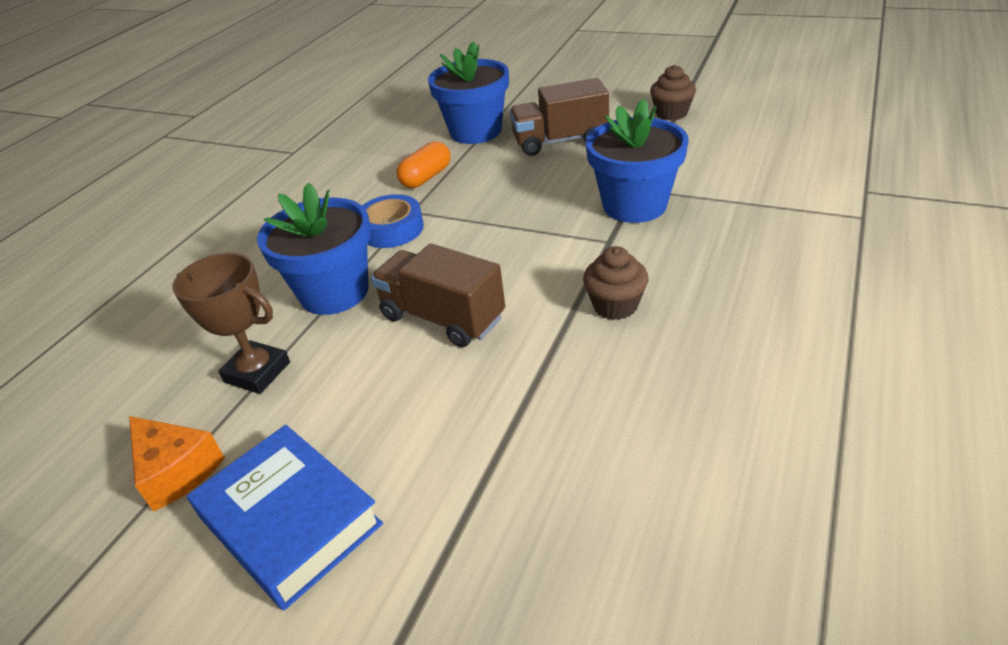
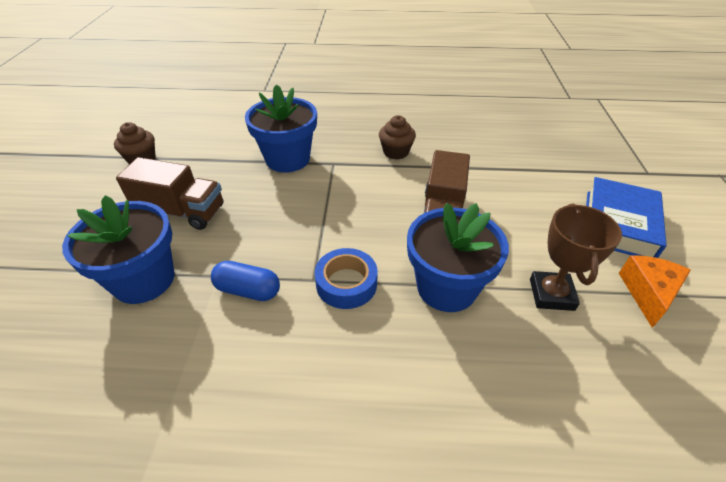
camera: 115 degrees left, 5 degrees up
(426, 177) = (248, 290): orange capsule -> blue capsule
(560, 141) = (181, 212): brown truck -> brown truck turned 45 degrees counterclockwise

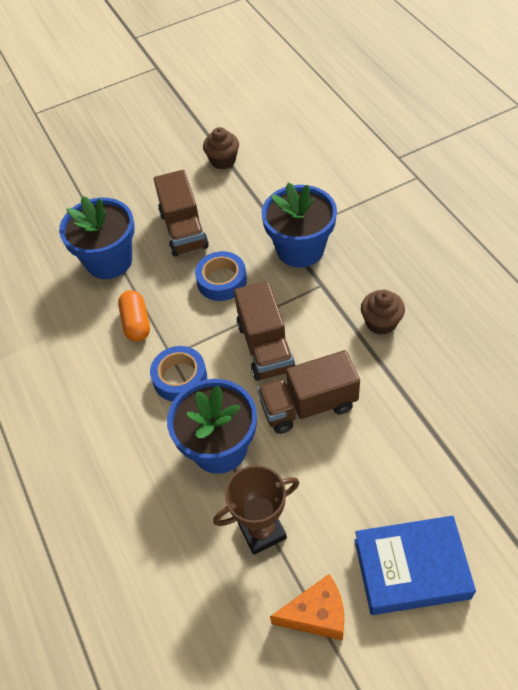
camera: 65 degrees right, 10 degrees up
(248, 290) = (136, 323): blue capsule -> orange capsule
(267, 212) = (222, 281): none -> blue tape
(363, 215) = (265, 347): none -> brown truck

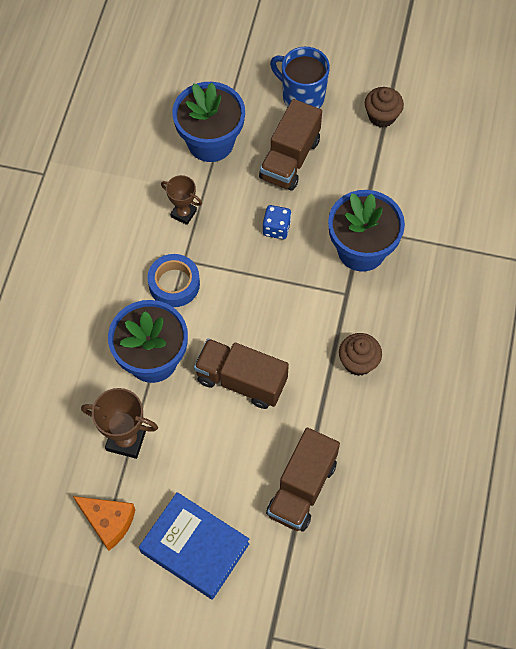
camera: 35 degrees right, 10 degrees up
(136, 323) = (183, 213): orange capsule -> brown trophy
(151, 186) = (302, 96): none -> blue mug
(222, 281) = (276, 228): blue tape -> blue dice
(265, 347) = (255, 310): brown truck -> brown truck (302, 488)

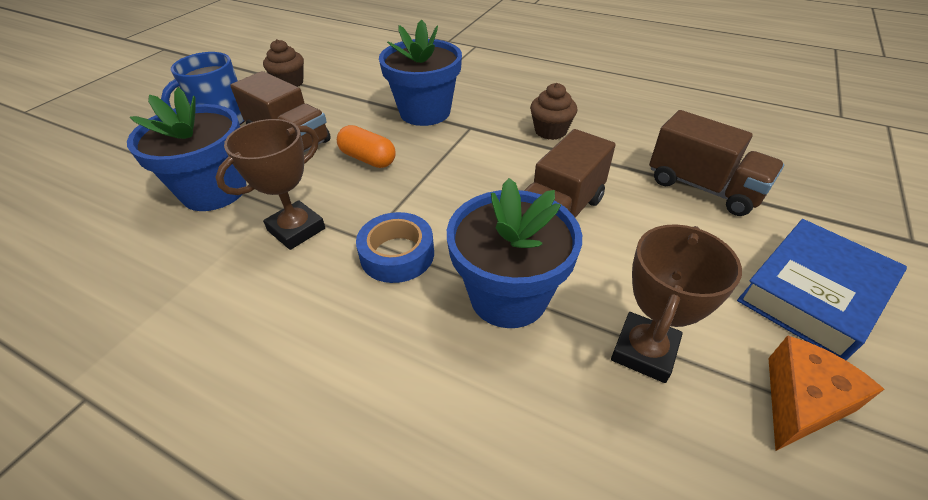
camera: 75 degrees left, 20 degrees down
(183, 213) = (296, 229): brown trophy -> brown trophy, size x1.53
(276, 228) = (368, 159): blue dice -> orange capsule

